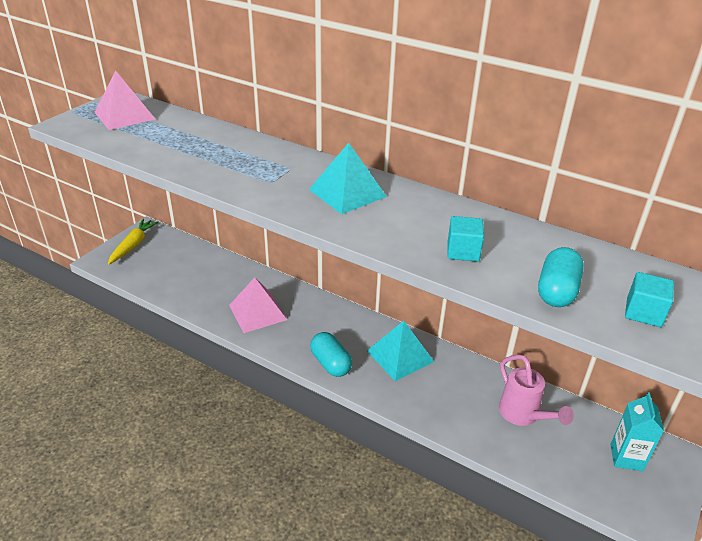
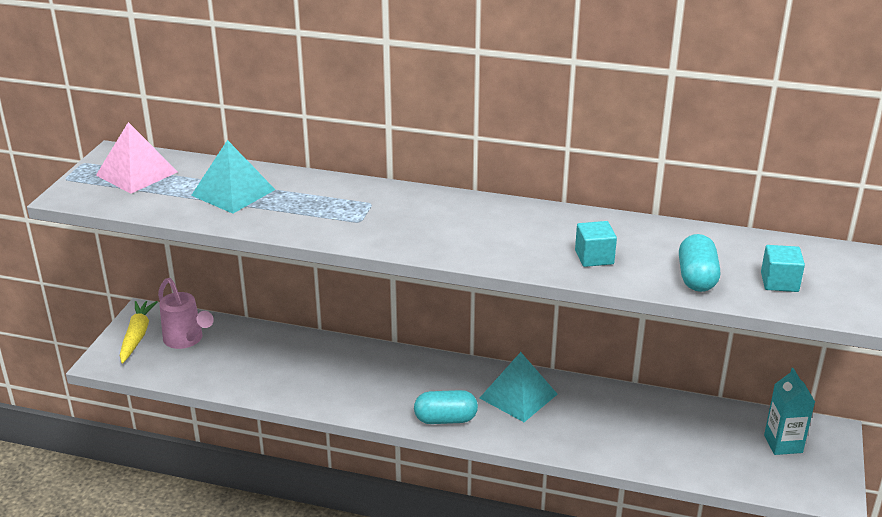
camera: 15 degrees left, 5 degrees down
(257, 312) = (335, 382): pink pyramid -> none
(330, 363) = (445, 419): turquoise capsule -> turquoise capsule turned 45 degrees counterclockwise
(347, 193) = (448, 219): turquoise pyramid -> turquoise pyramid (233, 192)
(523, 416) = (670, 427): pink watering can -> pink watering can (186, 340)

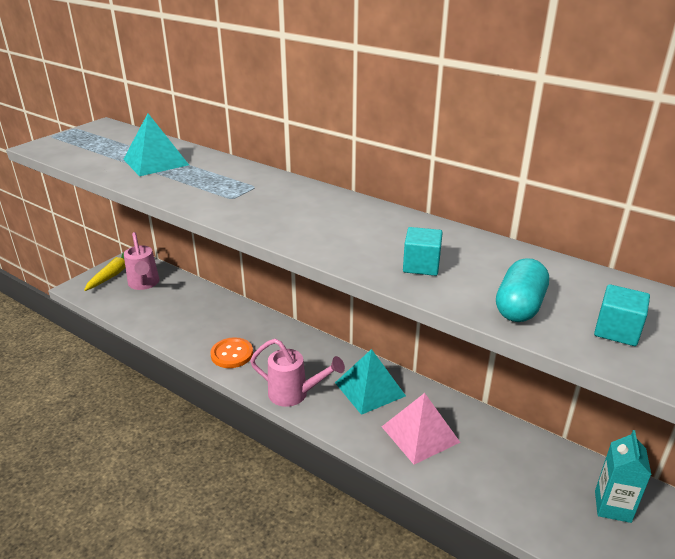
camera: 20 degrees right, 0 degrees up
(136, 173) = (102, 139): pink pyramid -> pink pyramid (420, 434)
(350, 395) = (232, 354): none -> orange button
(445, 419) = (295, 394): turquoise capsule -> pink watering can

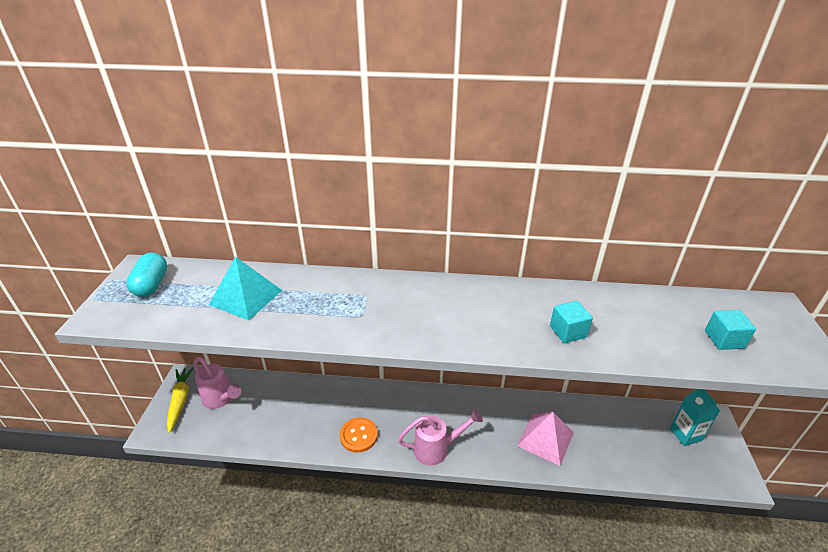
camera: 30 degrees left, 5 degrees up
(369, 389) = (485, 417): turquoise pyramid -> none
(519, 307) = (658, 343): turquoise capsule -> turquoise capsule (151, 285)

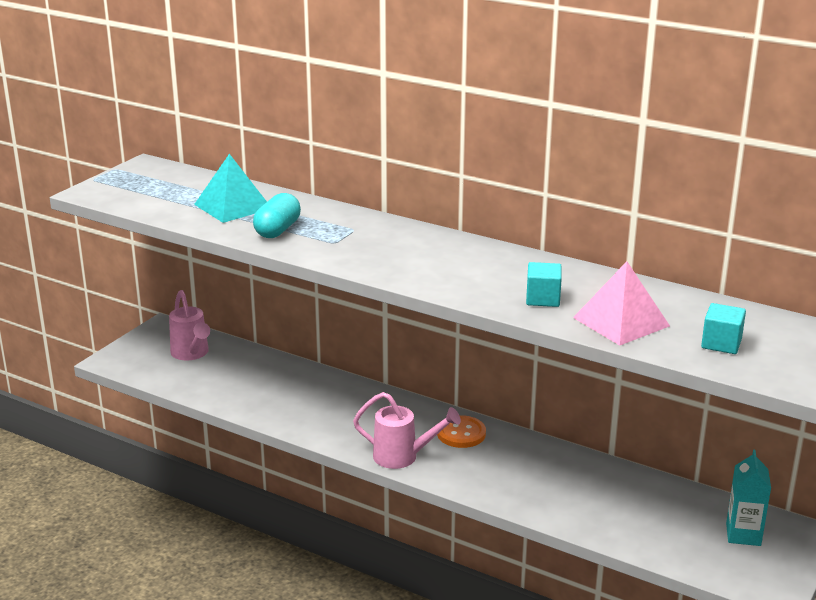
camera: 25 degrees right, 10 degrees down
(151, 285) = (151, 180): turquoise capsule -> turquoise capsule (277, 230)
(180, 400) = (149, 344): yellow carrot -> none
(358, 435) = (321, 422): orange button -> orange button (461, 433)
(545, 439) = (545, 486): pink pyramid -> pink pyramid (621, 321)

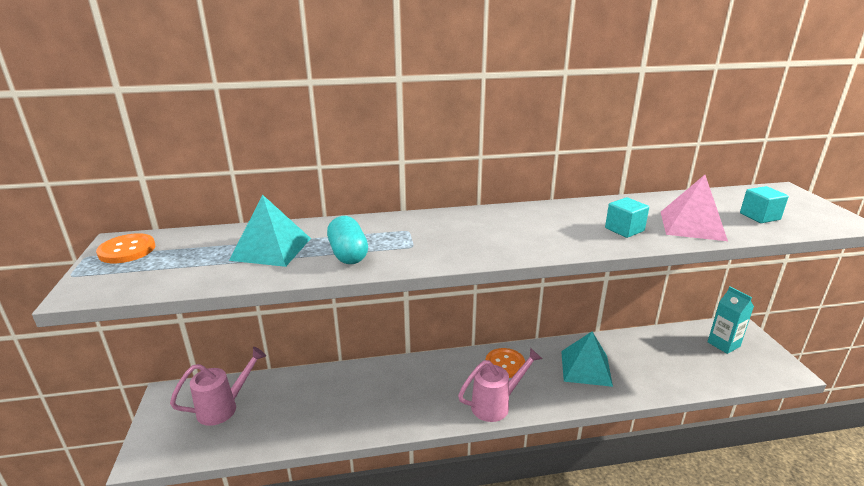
camera: 40 degrees left, 0 degrees up
(143, 173) = (127, 250): none -> orange button
(191, 354) = (224, 407): pink watering can -> pink watering can turned 60 degrees counterclockwise
(538, 474) = (585, 368): none -> turquoise pyramid

